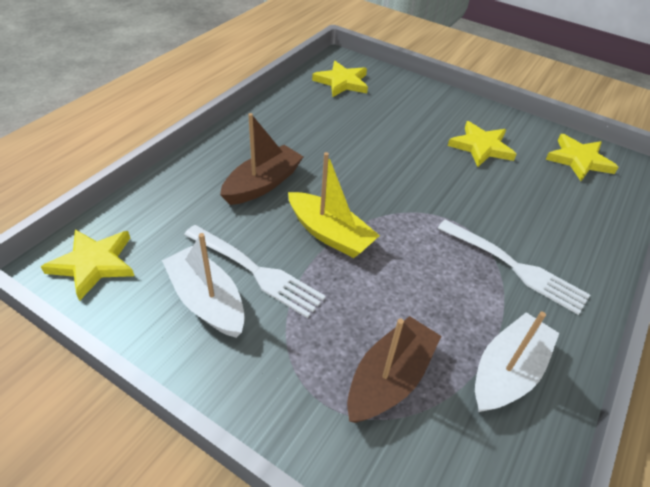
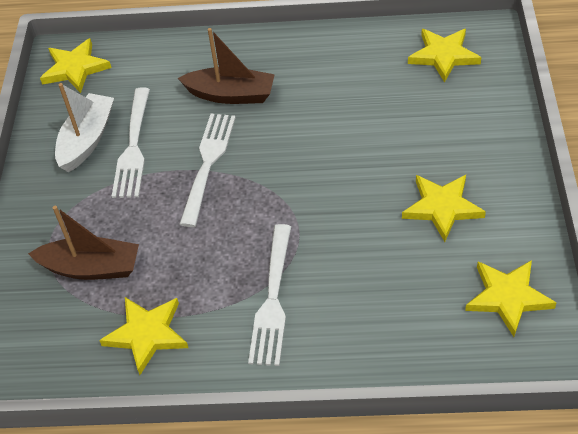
camera: 65 degrees right, 5 degrees up
(329, 234) = (208, 164): yellow boat -> white fork
(507, 372) = (147, 334): white boat -> yellow star

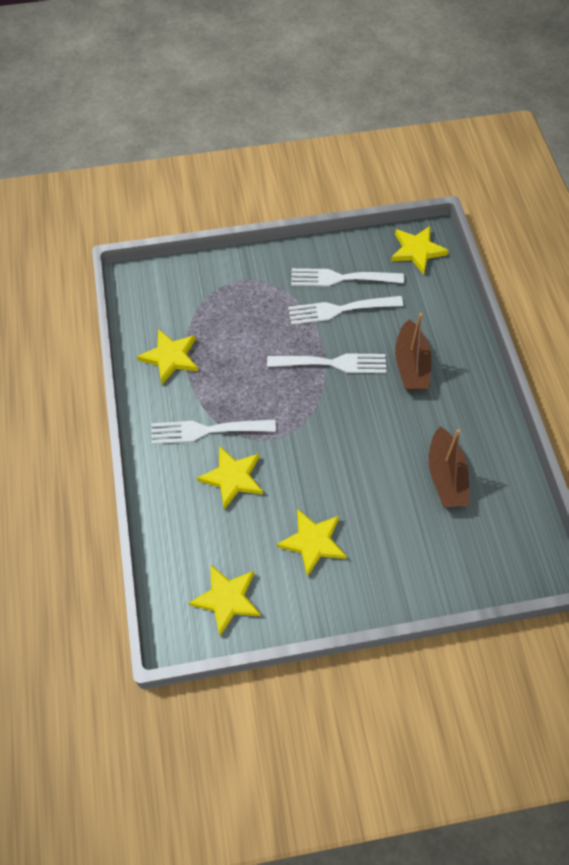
camera: 75 degrees right, 10 degrees up
(87, 140) = (342, 278): white boat -> white fork
(91, 268) = (222, 311): brown boat -> brown boat (445, 476)
(443, 56) = (499, 529): yellow star -> yellow star (232, 478)

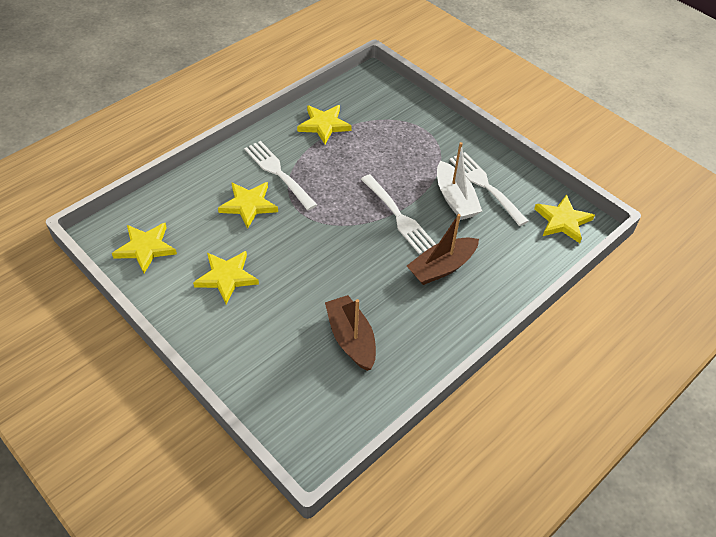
camera: 55 degrees right, 10 degrees down
(341, 309) = (455, 199): white fork -> white boat
(445, 476) = (351, 339): brown boat -> brown boat turned 105 degrees clockwise

